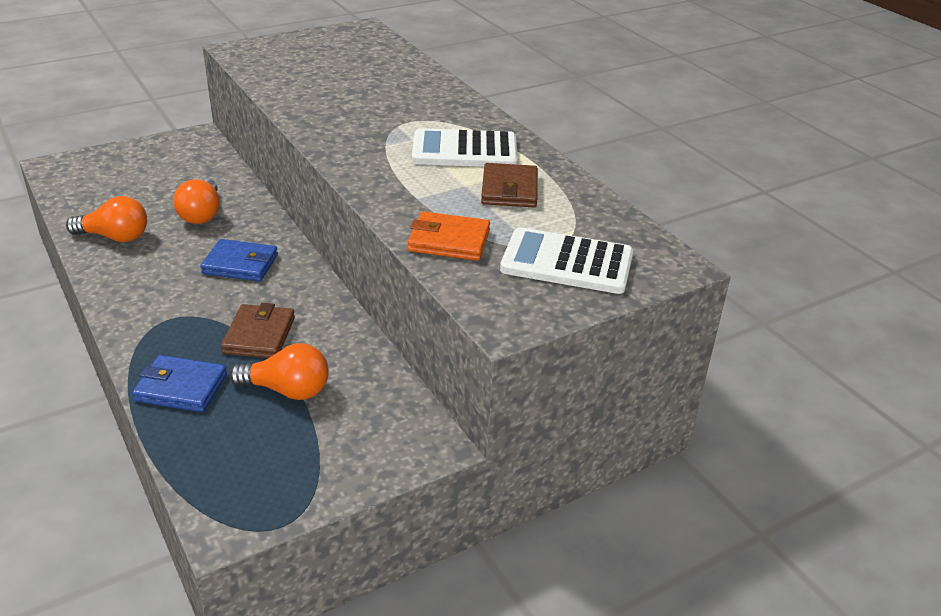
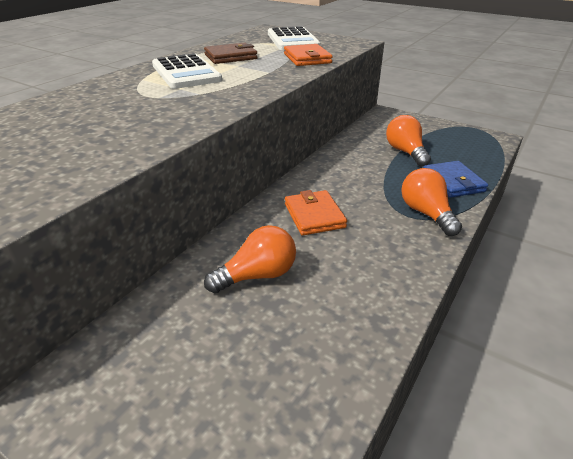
camera: 115 degrees left, 0 degrees up
(115, 237) = (351, 314): orange light bulb -> orange light bulb (426, 213)
(240, 264) = (314, 215): blue wallet -> orange wallet
(259, 335) = (378, 176): brown wallet -> none

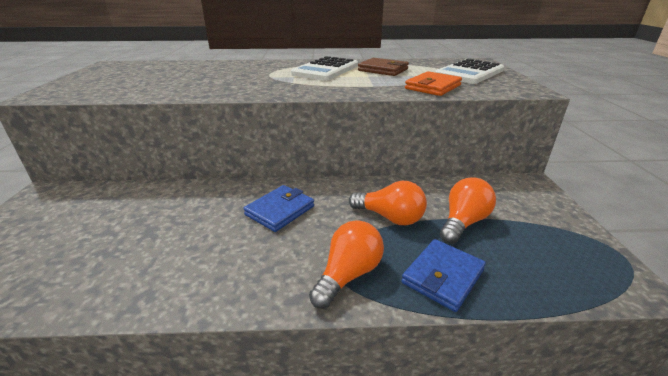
camera: 55 degrees right, 5 degrees down
(257, 275) = (179, 215): orange light bulb -> orange light bulb (390, 217)
(314, 215) = (280, 210): orange wallet -> blue wallet

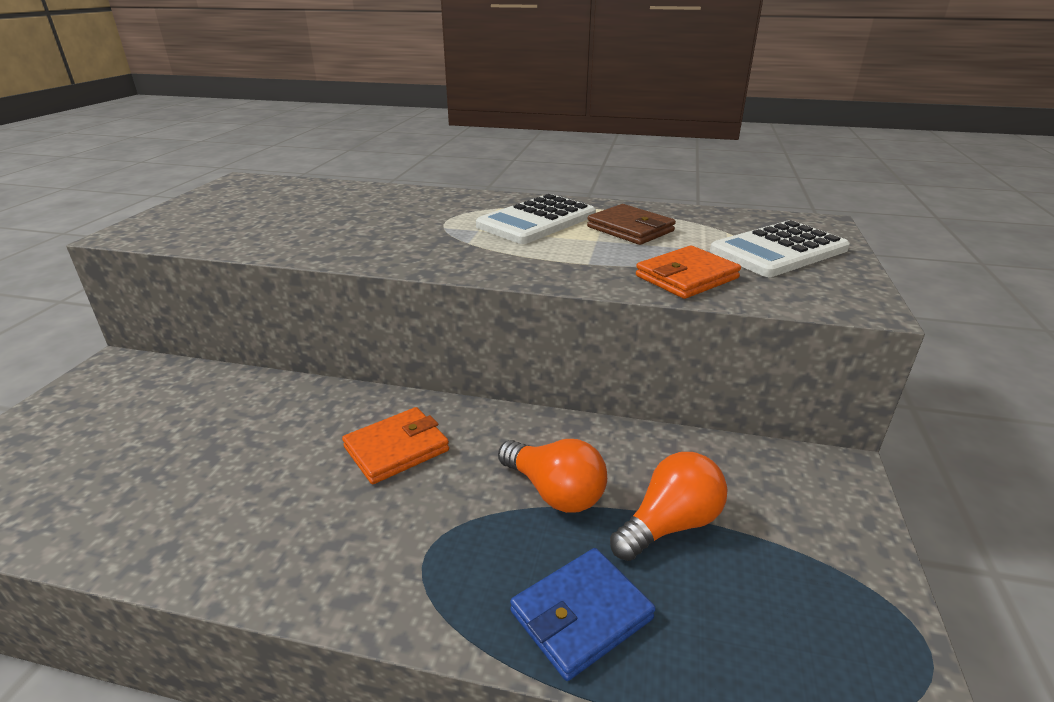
camera: 15 degrees right, 0 degrees up
(280, 210) = (396, 449): blue wallet -> orange wallet
(348, 275) = (440, 579): orange light bulb -> none

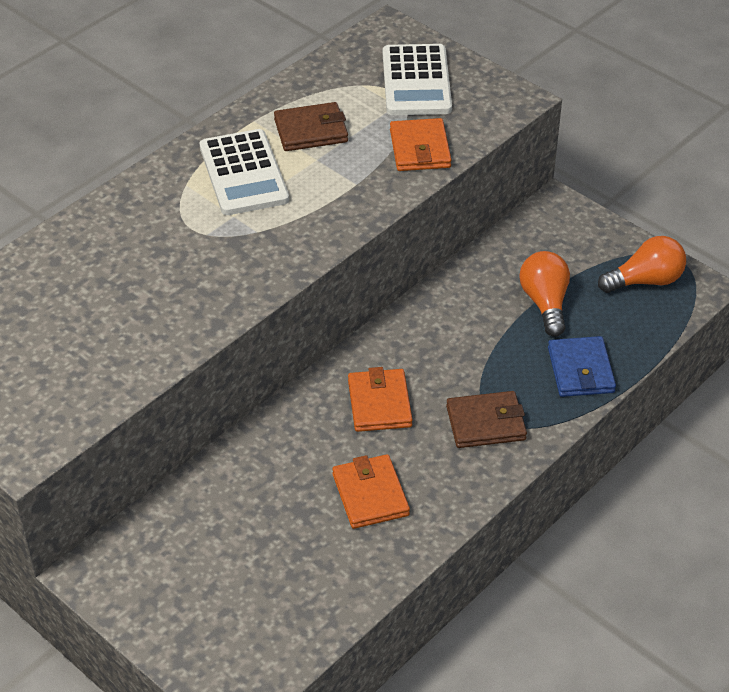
camera: 60 degrees left, 15 degrees up
(248, 492) = (370, 495): none -> orange wallet
(413, 549) = (486, 423): none -> brown wallet
(554, 492) = (483, 340): orange light bulb -> orange light bulb (645, 281)

